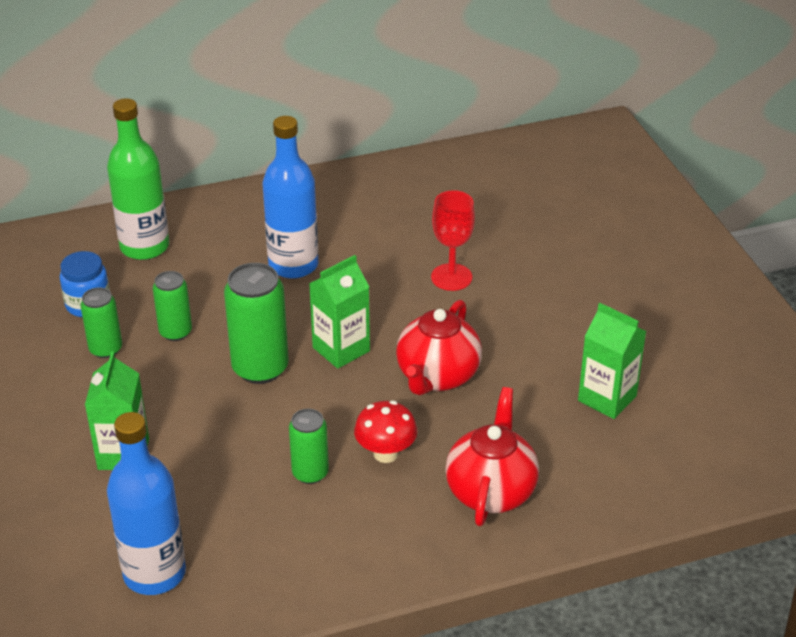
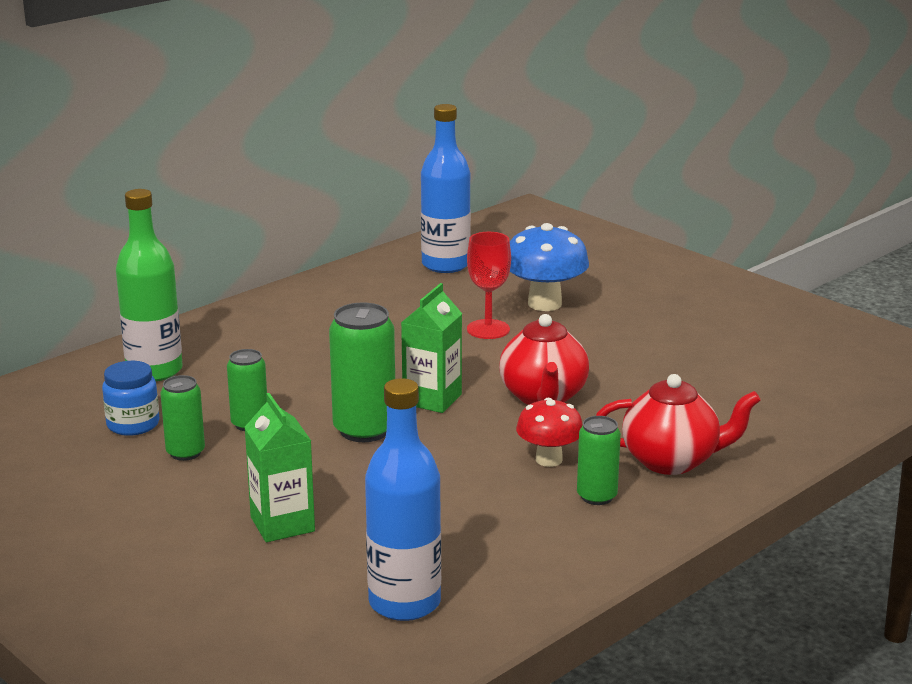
camera: 25 degrees left, 15 degrees down
(293, 265) = (325, 352): blue bottle -> blue bottle (445, 265)
(310, 473) = (490, 491): green can -> green can (596, 496)
(491, 491) = (672, 461): red teapot -> red teapot turned 105 degrees clockwise
(526, 259) = (544, 304): none -> blue mushroom
(607, 398) = (709, 377): green carton -> none

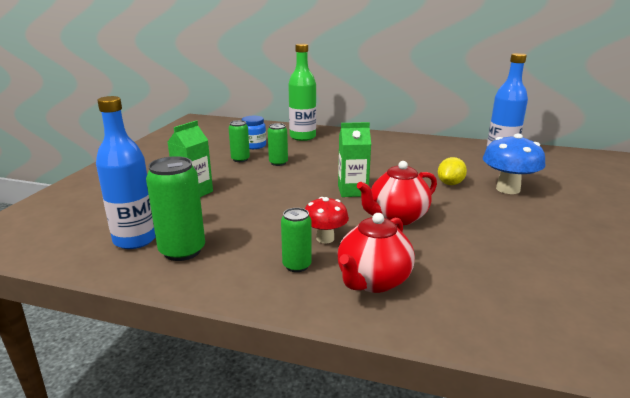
camera: 60 degrees right, 0 degrees up
(364, 430) = (301, 185): green can -> green can (182, 251)
(488, 329) = (450, 183): red goblet -> yellow lemon
(672, 461) = (373, 281): red teapot -> red teapot turned 60 degrees clockwise

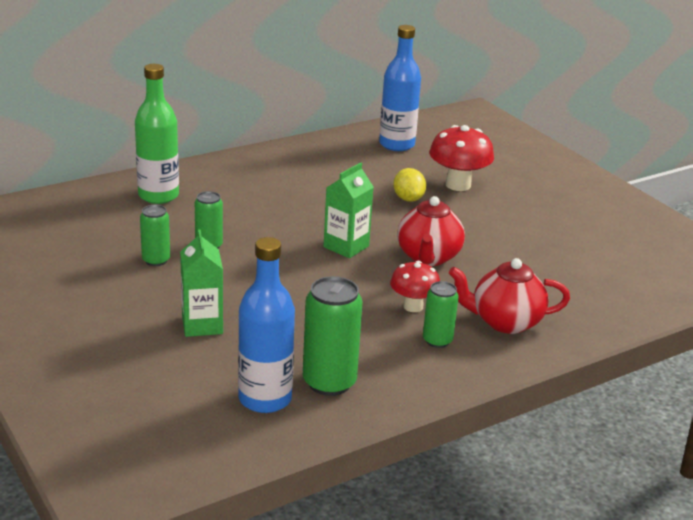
camera: 50 degrees left, 5 degrees up
(254, 146) = (128, 234): blue jar -> none
(373, 281) = (504, 322): red teapot -> red teapot turned 105 degrees clockwise
(508, 189) = (458, 185): blue mushroom -> red mushroom

